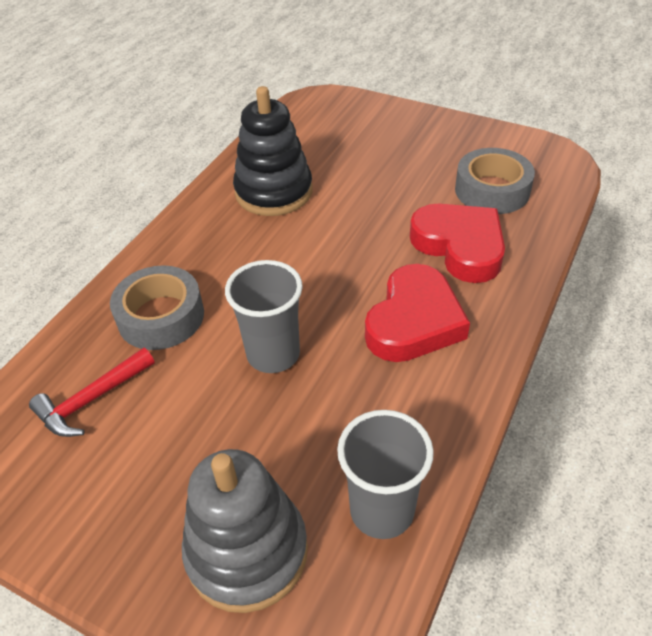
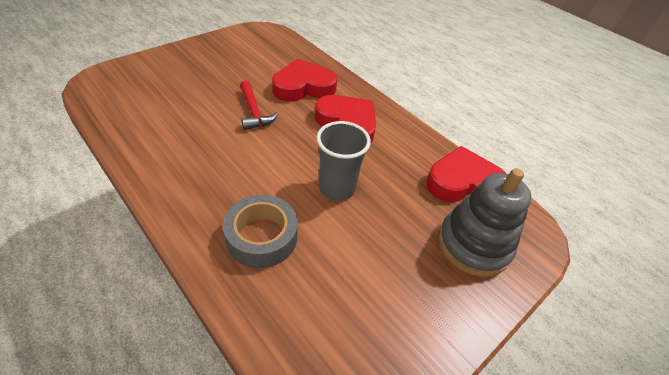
camera: 75 degrees left, 0 degrees up
(91, 400) = (321, 302): red hammer -> red hammer (254, 112)
(274, 192) = (179, 137): black stacking toy -> none
(382, 510) = (463, 182): grey cup -> red heart
(492, 190) = (269, 59): grey tape -> none

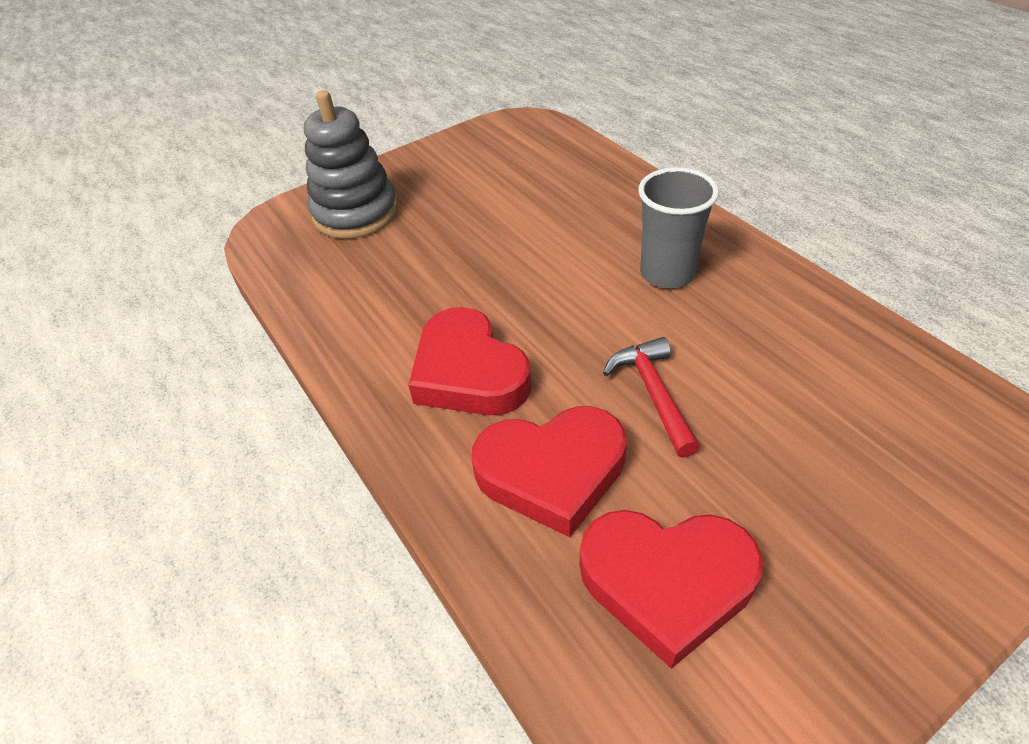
camera: 165 degrees left, 0 degrees up
(262, 237) = (604, 213): grey tape -> none
(337, 188) = (507, 265): grey cup -> grey cup (667, 273)
(463, 182) = (317, 279): red heart -> red heart (666, 582)

